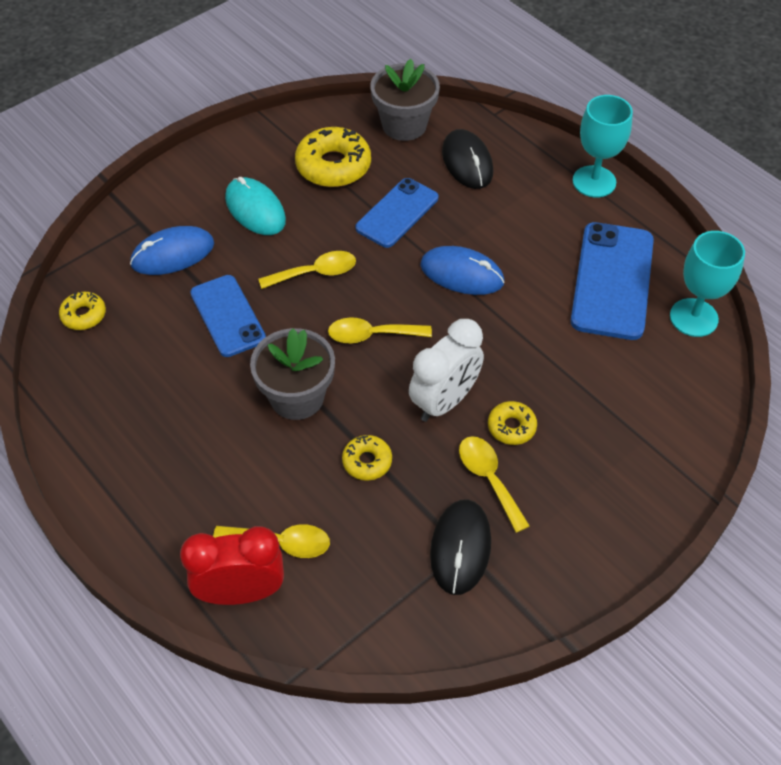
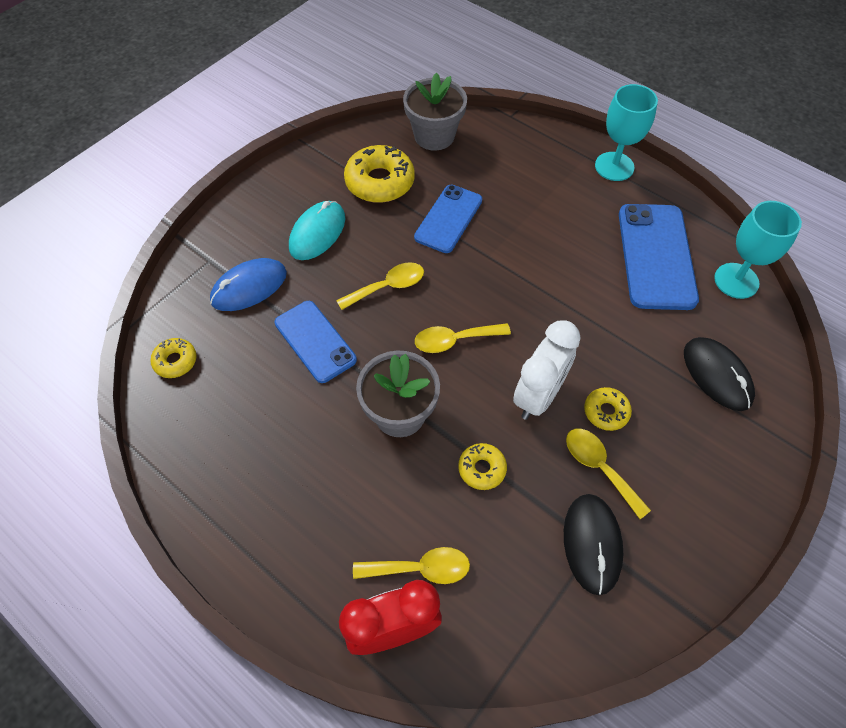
camera: 10 degrees left, 5 degrees up
(255, 209) = (317, 233): turquoise mouse -> turquoise mouse turned 75 degrees clockwise
(462, 274) = (521, 268): blue mouse -> none
(467, 162) = (499, 163): black mouse -> black mouse (717, 375)

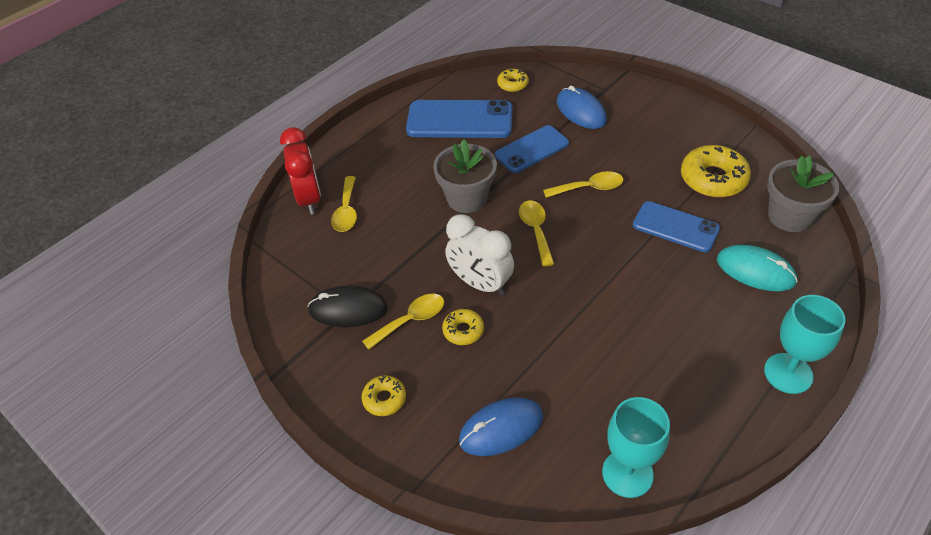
camera: 95 degrees right, 10 degrees down
(317, 233) = (643, 143): turquoise mouse -> turquoise mouse (755, 271)
(388, 287) = (589, 188): yellow spoon -> yellow spoon turned 75 degrees counterclockwise
(482, 469) = (417, 245): yellow donut -> yellow donut (384, 399)
(656, 256) = (653, 396): blue phone -> blue phone (460, 120)
(717, 375) = (501, 428): black mouse -> blue mouse

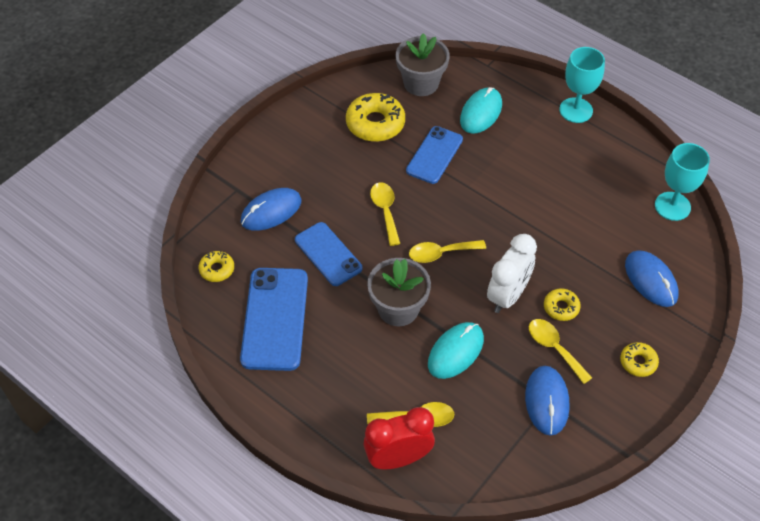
camera: 95 degrees left, 5 degrees up
(348, 309) = (547, 401): black mouse -> blue mouse
(414, 239) = (455, 351): none -> turquoise mouse

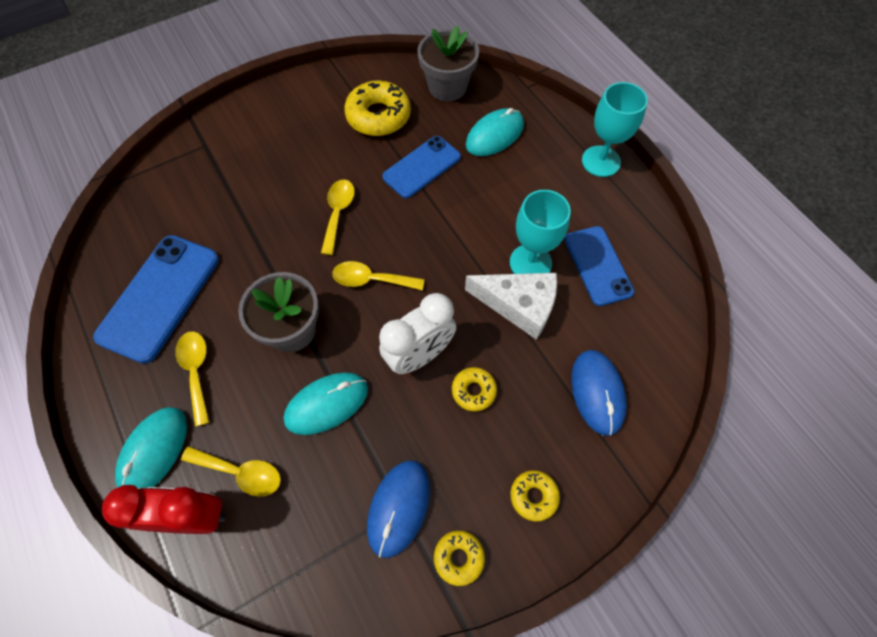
camera: 20 degrees right, 10 degrees up
(217, 269) = (135, 224): yellow donut -> yellow donut (459, 558)
(271, 211) = (224, 178): blue mouse -> none
(328, 254) = (254, 242): blue phone -> blue phone (598, 265)
(341, 426) = (154, 451): none -> turquoise mouse
(554, 348) = (441, 440): yellow spoon -> yellow spoon (196, 371)
(565, 237) = (519, 305): none -> white cheese
(672, 206) = (664, 307): turquoise goblet -> turquoise goblet (530, 263)

